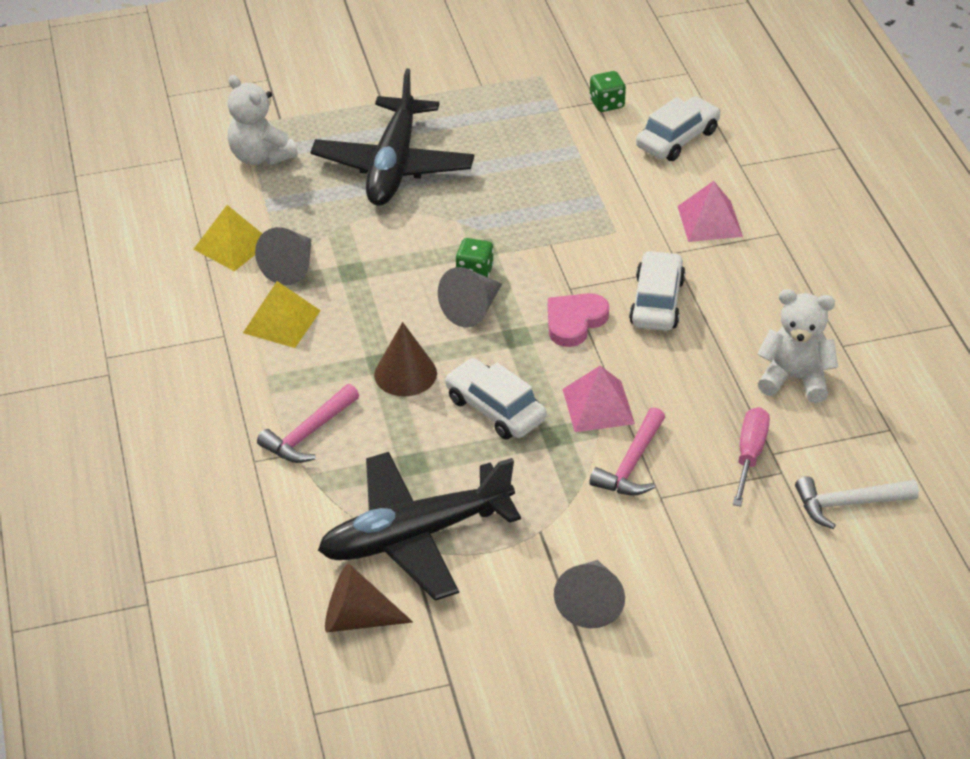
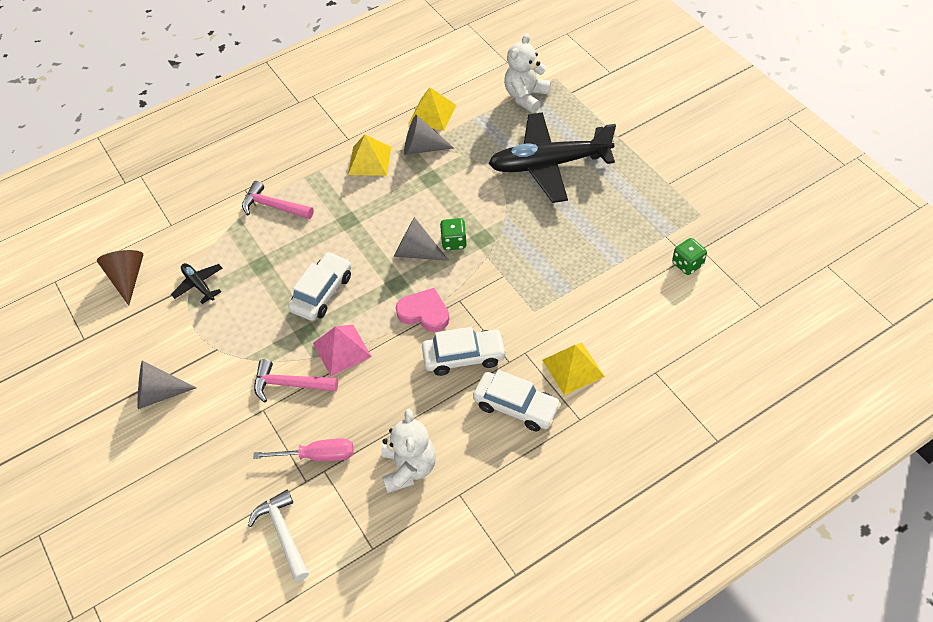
camera: 75 degrees right, 10 degrees up
(405, 374) = (341, 236): brown cone -> none
(414, 536) = (199, 285): black plane -> black plane, size x0.43
(677, 139) = (667, 321): white car -> white car (516, 406)
(710, 221) = (573, 368): pink pyramid -> yellow pyramid

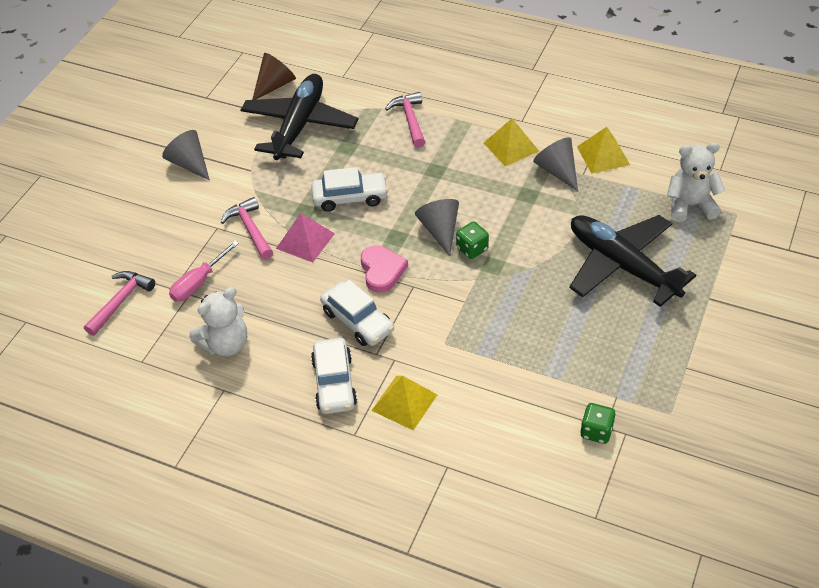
camera: 55 degrees right, 5 degrees down
(199, 285) = (300, 125): black plane -> black plane, size x2.30
(283, 533) = (121, 301): white hammer -> pink hammer
(317, 456) = (199, 282): pink screwdriver -> pink screwdriver turned 75 degrees clockwise

